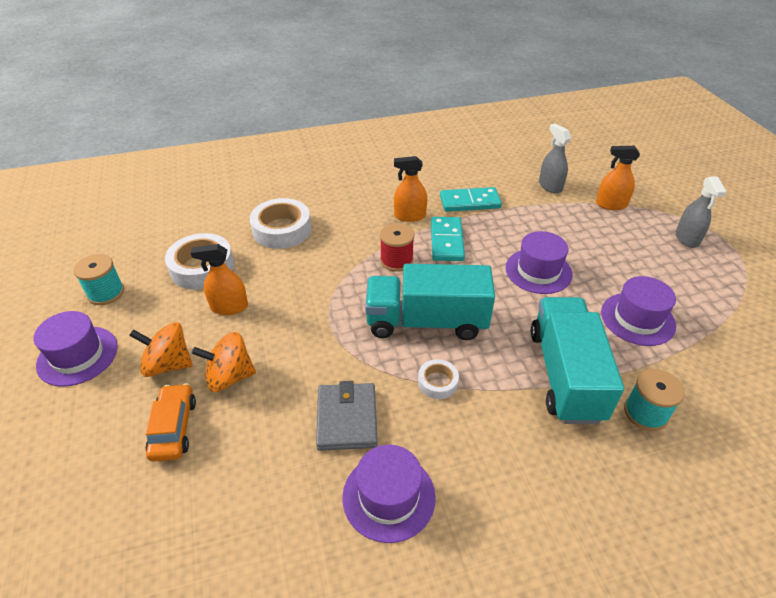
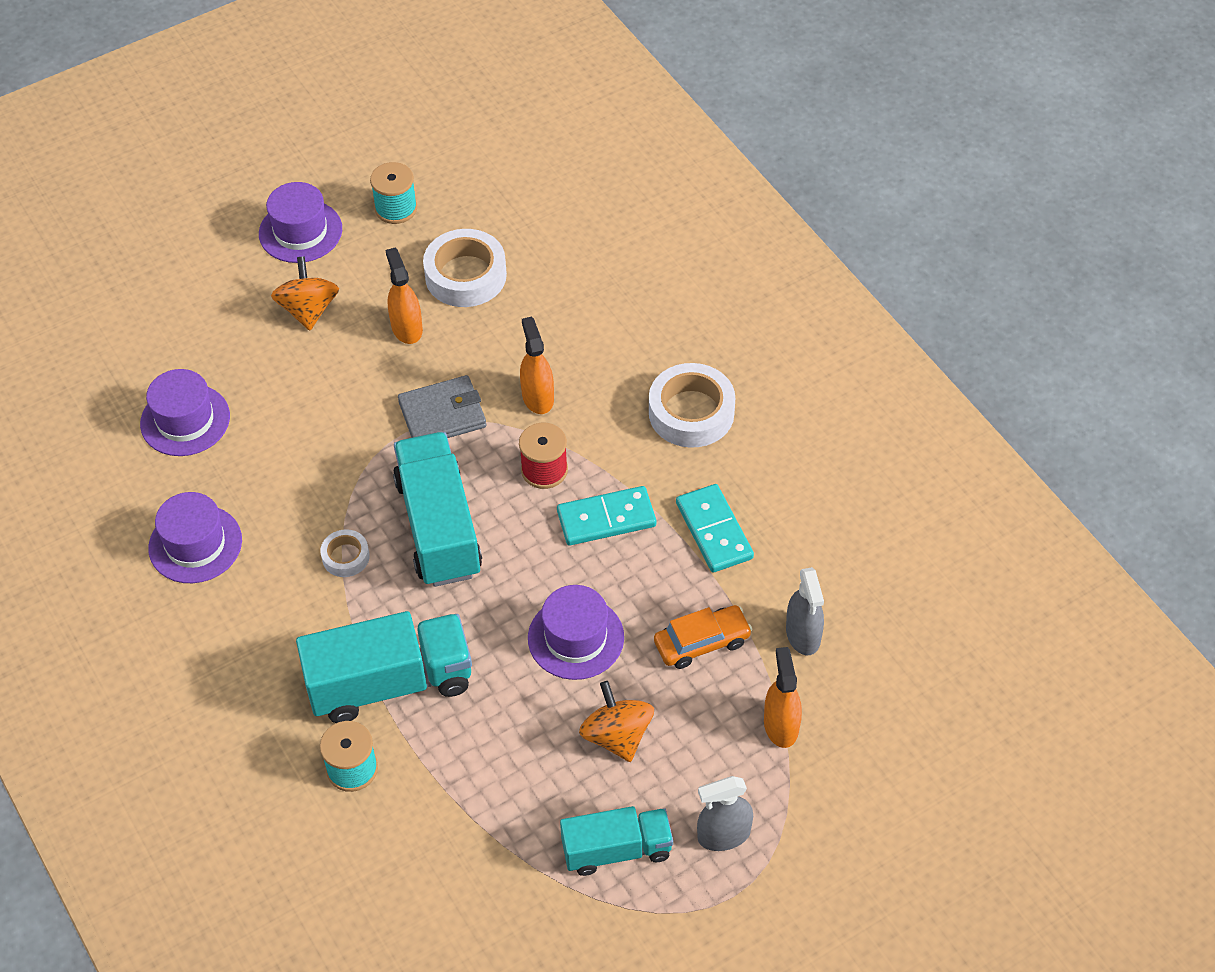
camera: 75 degrees right, 10 degrees up
(174, 428) = (232, 349): orange car -> orange car (702, 642)
(229, 377) = (305, 368): orange spinning top -> orange spinning top (617, 736)
(282, 229) = (566, 327): white tape -> white tape (691, 412)
(347, 418) = (276, 486): grey wallet -> grey wallet (442, 414)
(409, 216) = (650, 462): orange spray bottle -> orange spray bottle (537, 397)
(550, 186) = (803, 635): grey spray bottle -> grey spray bottle turned 120 degrees clockwise
(637, 319) = (512, 762): purple hat -> purple hat (185, 420)
(703, 282) = (617, 850): none -> turquoise truck

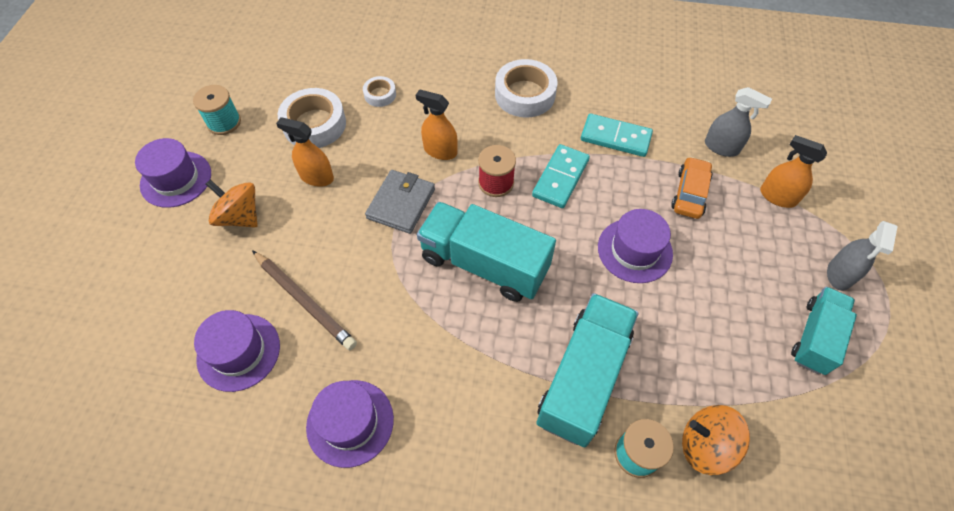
camera: 50 degrees left, 5 degrees up
(272, 425) = (305, 301): none -> brown pencil
(345, 557) = (456, 333): white tape -> white tape (380, 95)
(617, 736) = (726, 279): orange spinning top -> orange spinning top (705, 445)

